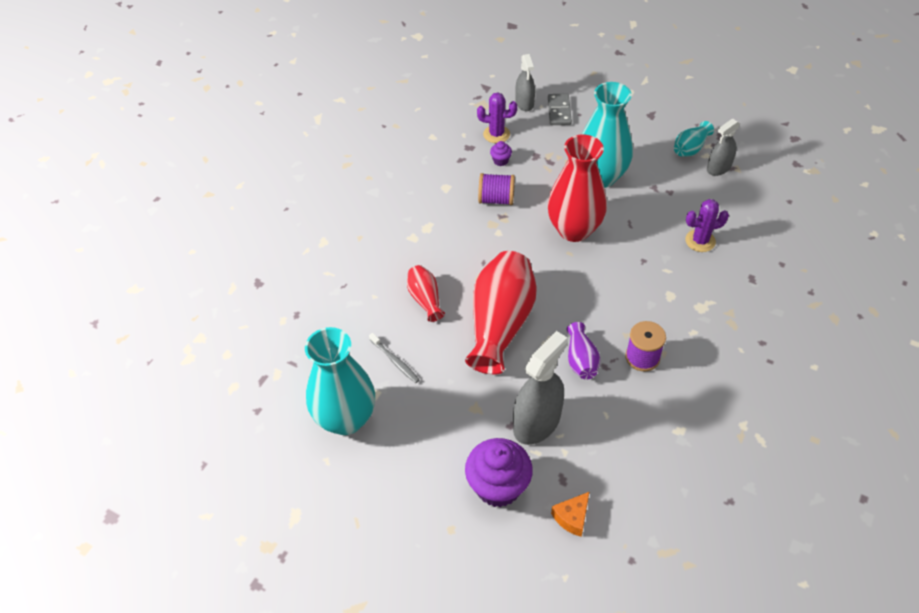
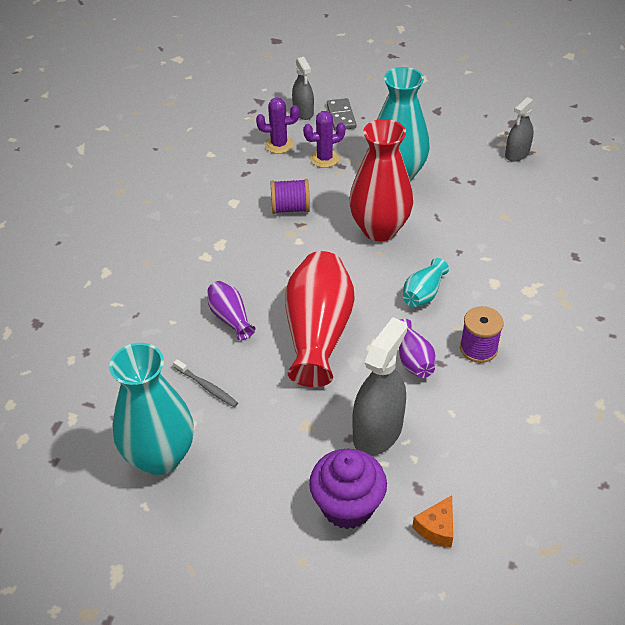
camera: 10 degrees left, 5 degrees down
(425, 299) = (230, 318): red vase -> purple vase
(500, 161) = (288, 170): purple cupcake -> none
(690, 148) = (484, 138): turquoise vase -> turquoise vase (423, 294)
(700, 241) = (513, 226): purple cactus -> purple cactus (324, 158)

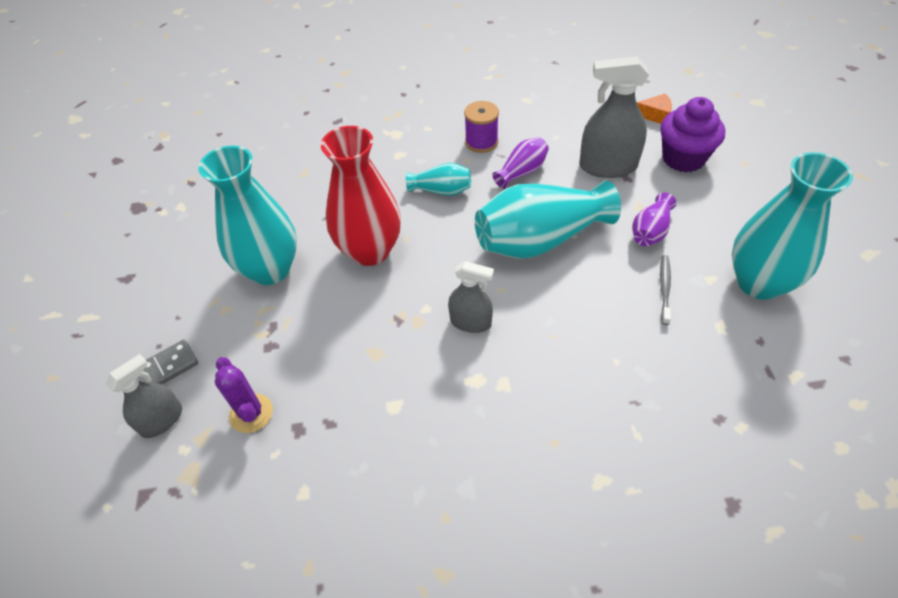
camera: 115 degrees left, 5 degrees up
(230, 318) = (573, 313): purple vase -> purple vase (650, 231)
(290, 208) = (375, 340): purple spool -> none
(318, 333) = (540, 240): red vase -> turquoise vase
(324, 158) = (264, 349): purple cactus -> none
(517, 154) = (197, 191): grey spray bottle -> grey spray bottle (470, 322)

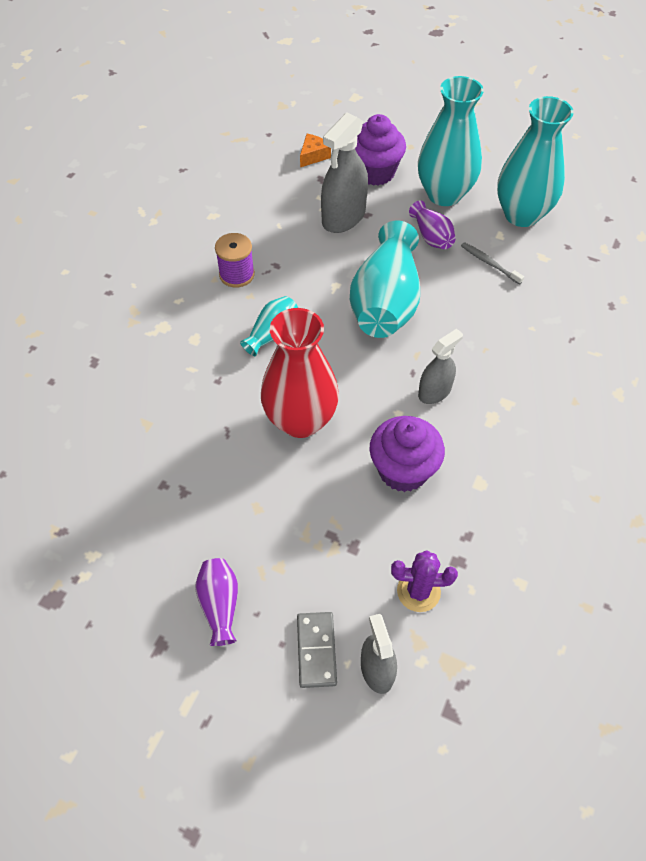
camera: 60 degrees left, 5 degrees up
(270, 269) = (258, 508): turquoise vase -> turquoise vase (444, 194)
(368, 341) = (403, 470): none -> purple cupcake
(522, 172) = (300, 270): purple vase -> purple vase (220, 605)

